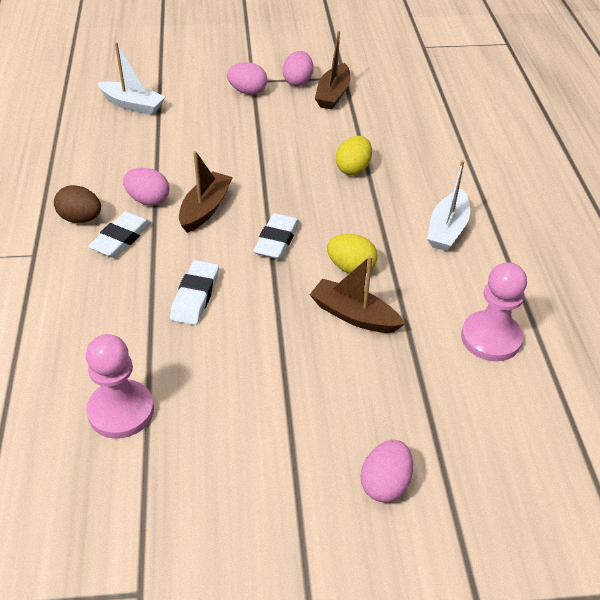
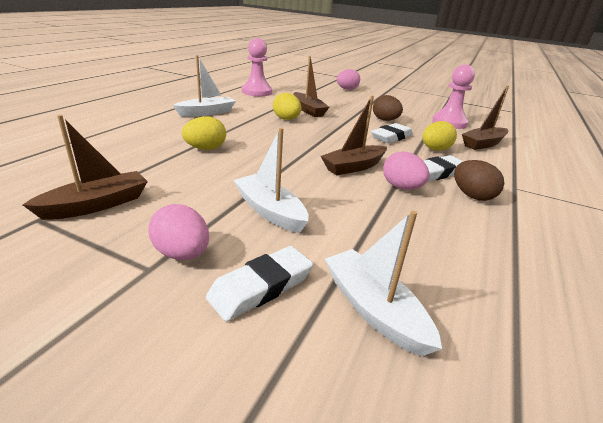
camera: 150 degrees left, 15 degrees down
(62, 350) = (483, 144): none -> brown boat
(130, 292) = (435, 150): none -> yellow egg
(228, 351) = (385, 120): none -> brown egg
(231, 133) = (270, 211): none -> white boat
(276, 240) = (316, 139): white eraser -> white eraser (261, 287)
(298, 81) = (97, 239): pink egg -> none

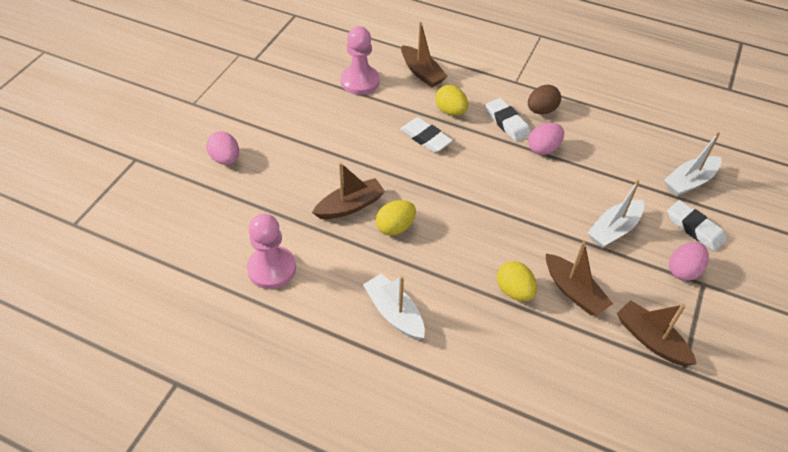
camera: 90 degrees left, 20 degrees up
(353, 167) = (514, 175): brown boat -> brown boat (574, 291)
(385, 120) = (368, 135): brown egg -> none

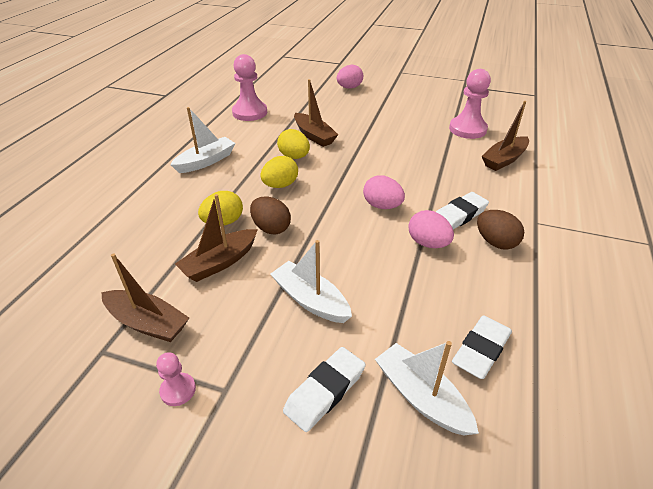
camera: 85 degrees right, 10 degrees down
(425, 138) = (409, 166): white eraser -> white eraser (481, 350)
(450, 111) = (455, 178): yellow egg -> yellow egg (280, 185)
(524, 252) = (271, 228): none -> brown egg
(651, 340) = (148, 323): brown boat -> brown boat turned 75 degrees clockwise
(683, 270) = (247, 368): pink egg -> pink egg (382, 206)
(709, 311) = (178, 390): none -> pink pawn

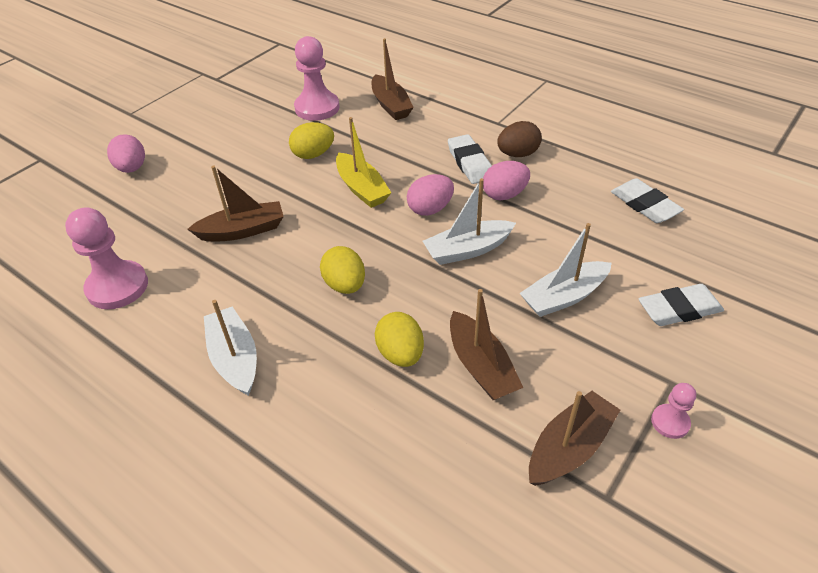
camera: 70 degrees left, 5 degrees up
(271, 228) = (432, 308): brown egg -> none
(294, 157) = (284, 260): yellow egg -> yellow egg (313, 154)
(325, 391) = (679, 309): white eraser -> white eraser turned 75 degrees counterclockwise
(385, 170) = (362, 188): none -> yellow boat
(421, 397) = (688, 252): white boat -> white boat (467, 250)

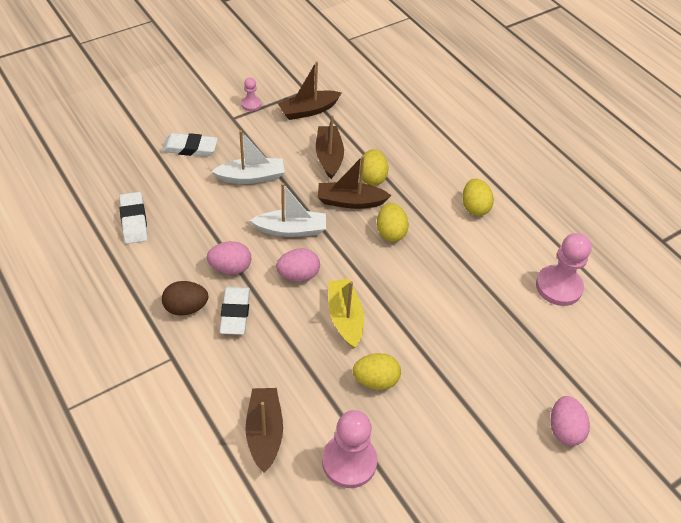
camera: 165 degrees left, 5 degrees up
(235, 358) = (474, 207): white boat -> yellow egg
(243, 230) = (458, 307): brown boat -> brown boat (350, 201)

